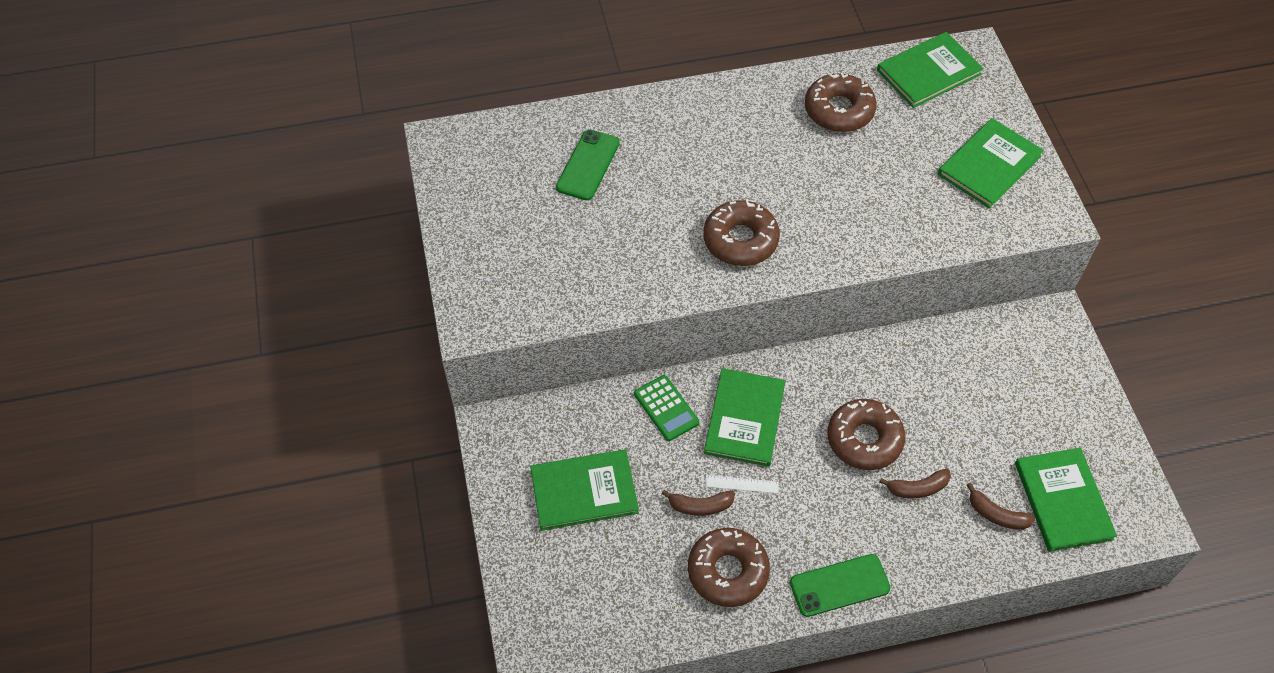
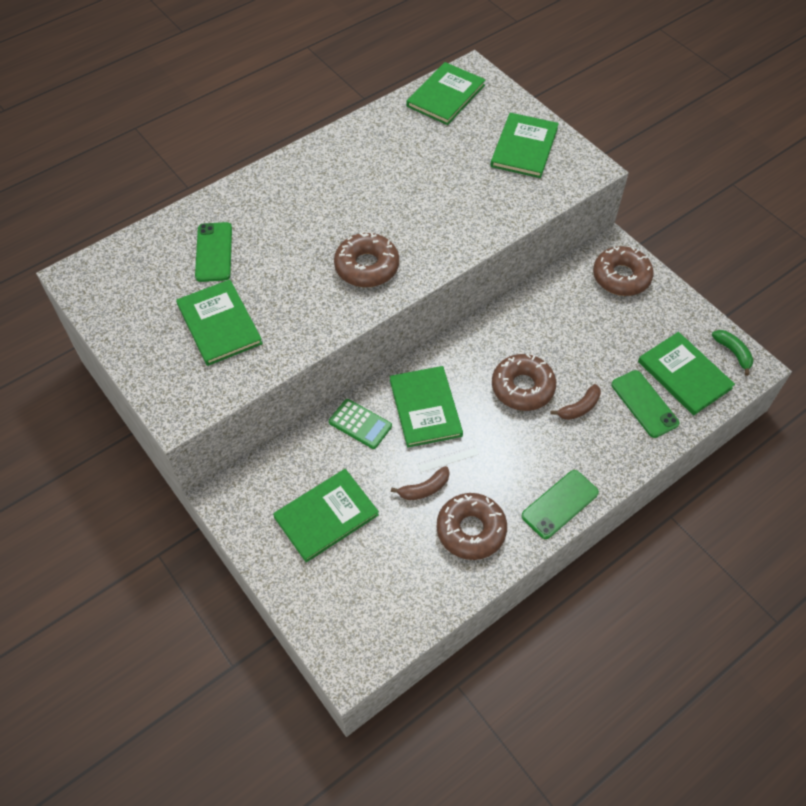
camera: 25 degrees left, 0 degrees up
(557, 246) = (219, 324): none -> green book
(839, 110) = (393, 144): brown donut -> brown donut (621, 277)
(996, 514) = (644, 404): brown banana -> green phone
(1138, 499) = (733, 353): none -> green banana

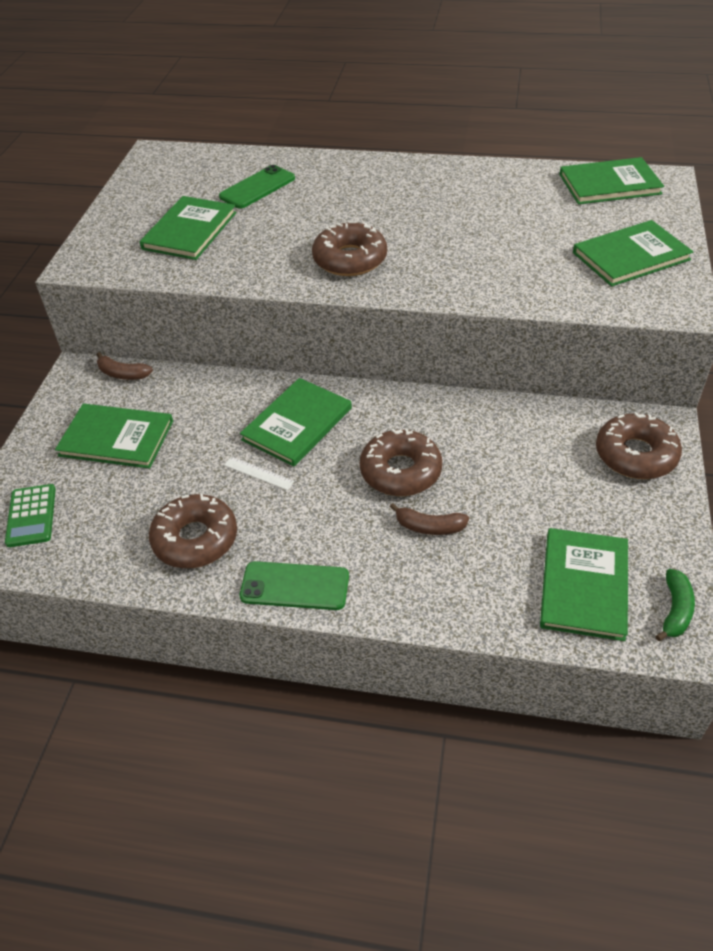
camera: 50 degrees right, 10 degrees down
(360, 424) = (233, 397): green calculator -> green calculator (31, 516)
(424, 489) = (208, 479): brown banana -> brown banana (123, 374)
(644, 404) = (500, 575): green phone -> none

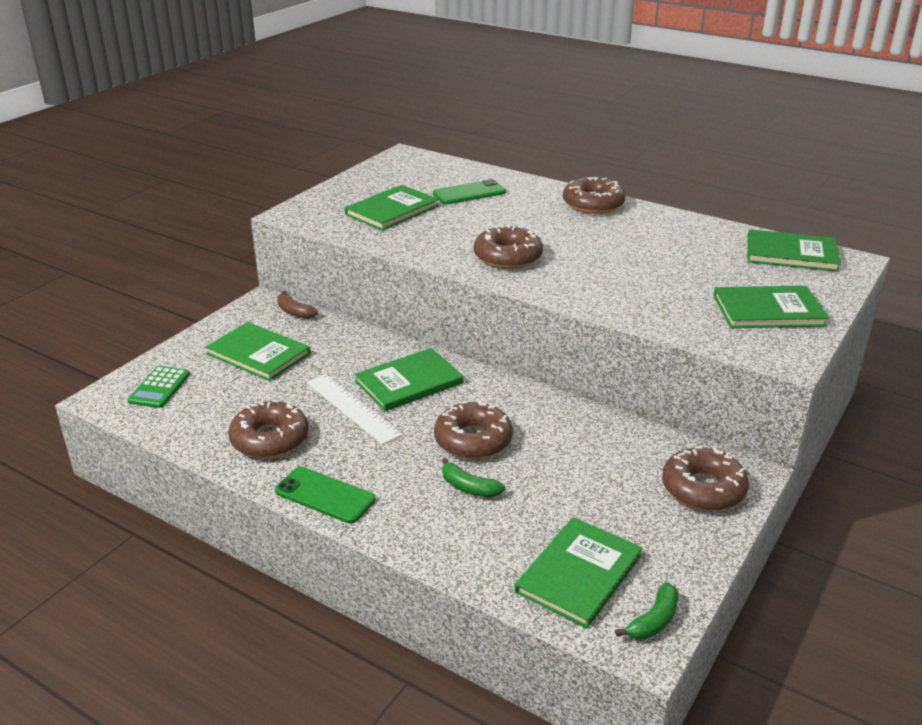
camera: 20 degrees right, 15 degrees down
(258, 473) = (352, 408): white ruler -> white ruler, size x1.94
(391, 171) = (593, 204): none -> brown donut
(429, 527) = (469, 487): brown banana -> green banana

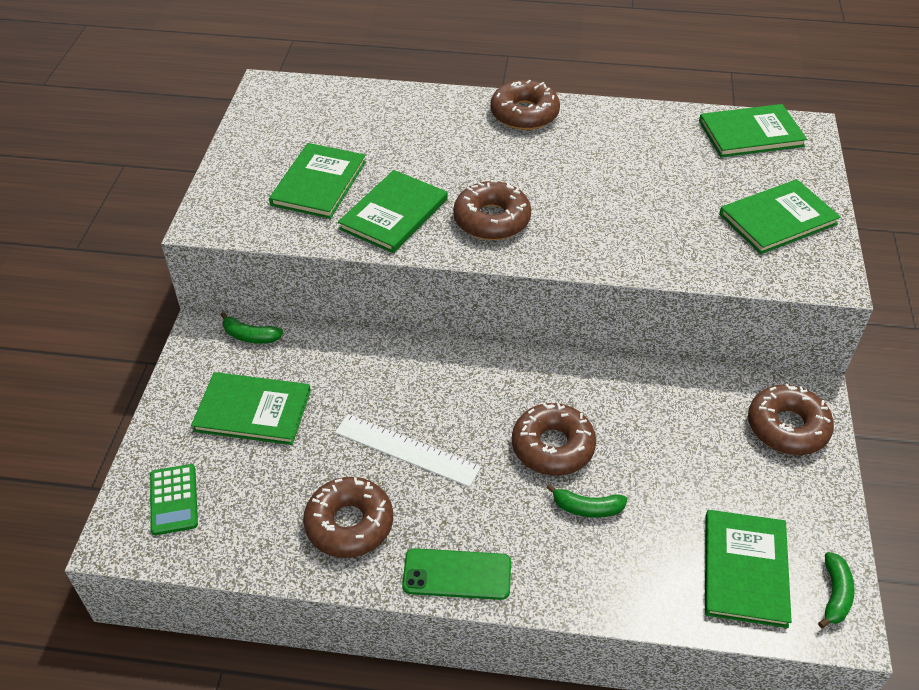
camera: 25 degrees left, 15 degrees up
(294, 312) = (250, 336): brown banana -> green banana
(409, 382) = (441, 394): green book -> green book (394, 214)
(469, 193) = (384, 132): green phone -> none

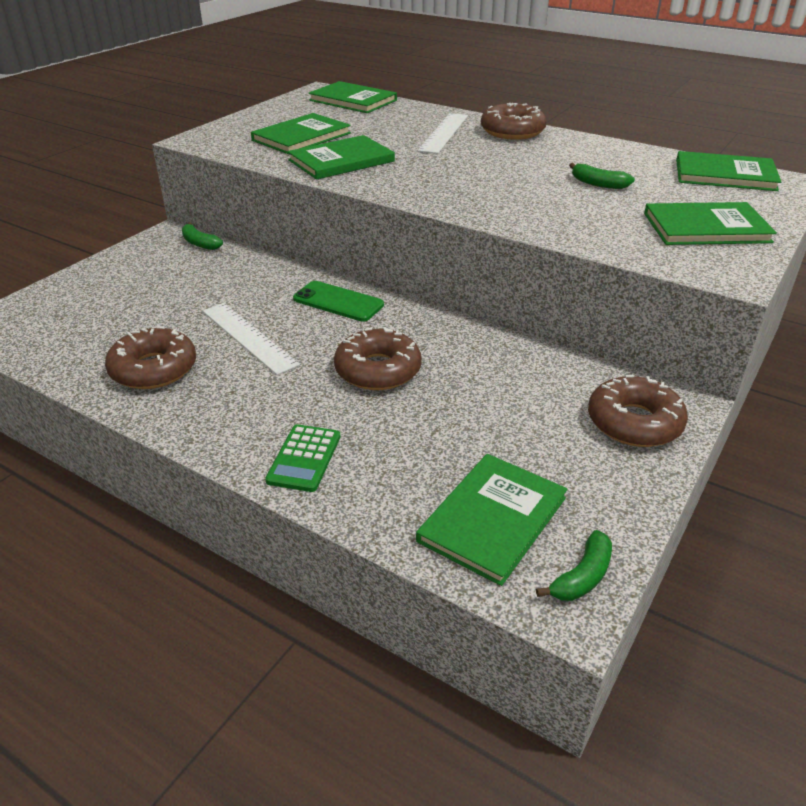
camera: 25 degrees right, 10 degrees down
(174, 500) = (43, 316): green calculator -> green calculator (304, 458)
(253, 411) = (155, 283): green book -> green book (353, 100)
(457, 574) = (206, 429): green phone -> green phone (338, 302)
(459, 134) = (443, 133): none -> white ruler
(492, 220) = (420, 178): brown donut -> none
(587, 508) = (370, 421): green banana -> green banana (598, 184)

